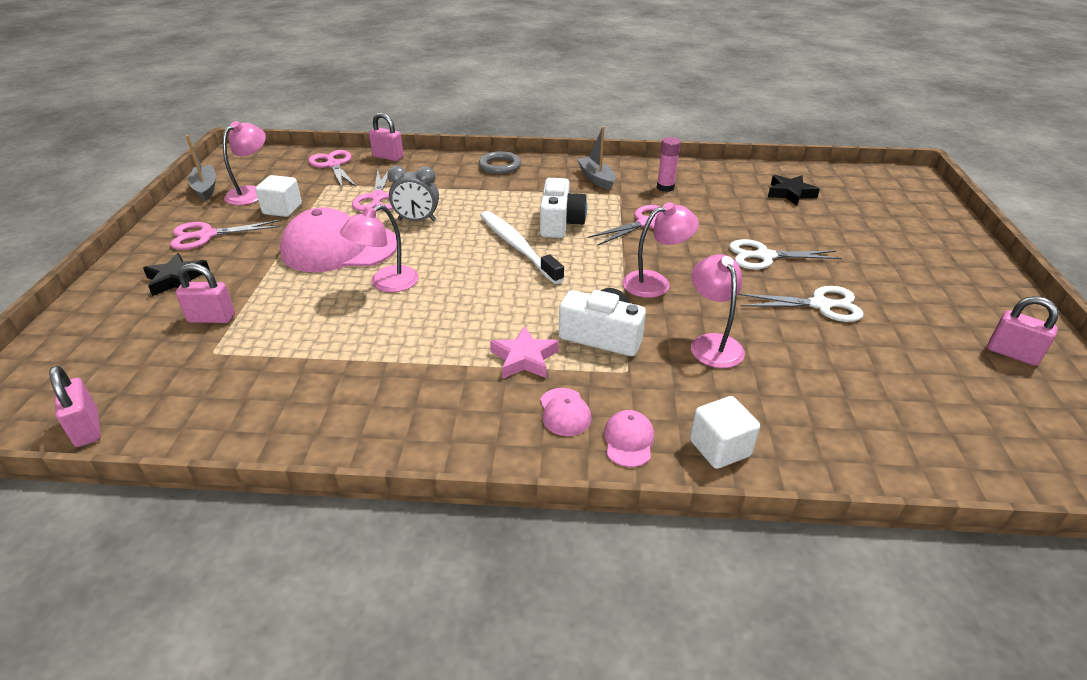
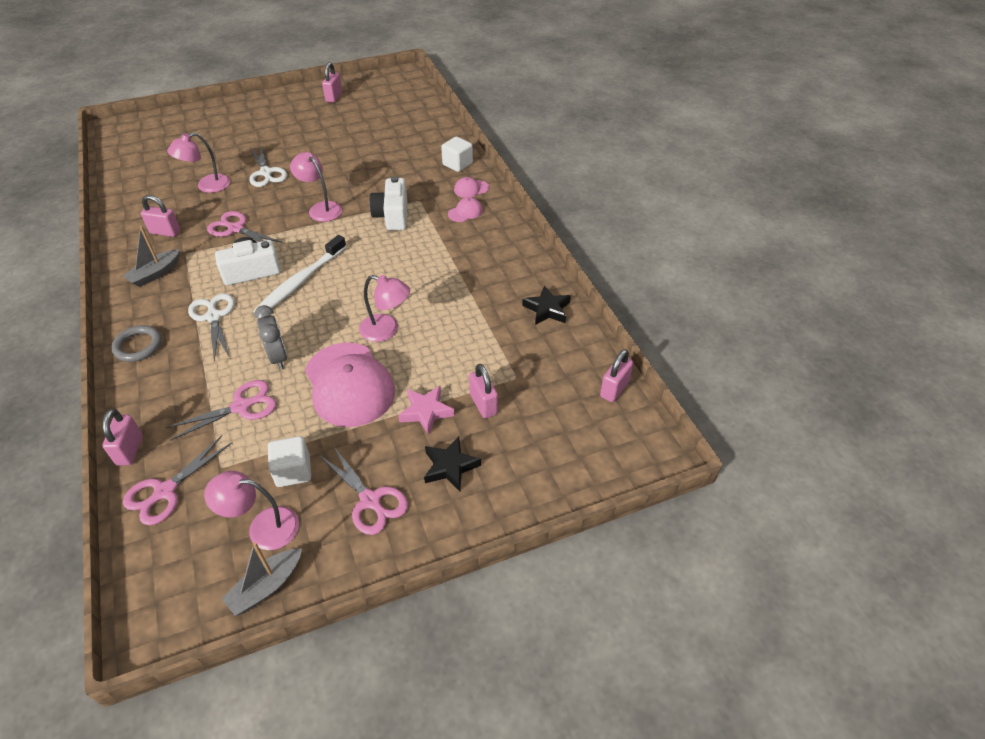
camera: 115 degrees left, 10 degrees up
(524, 358) = (431, 238): pink star -> pink star (426, 412)
(665, 187) = (165, 232): pink glue stick -> pink padlock
(712, 343) = (376, 178): pink lamp -> pink lamp (207, 186)
(790, 193) = (161, 173): black star -> black star (547, 309)
(820, 305) = (317, 149): white scissors -> white scissors (214, 317)

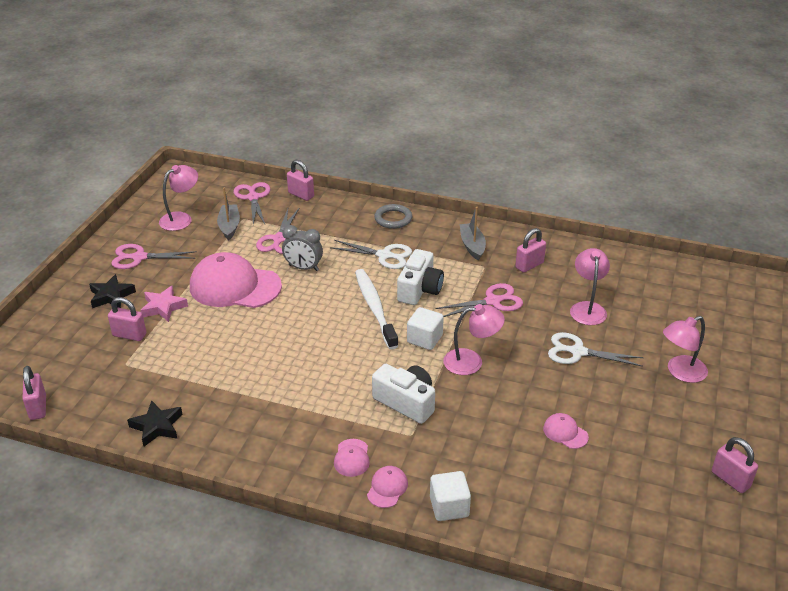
camera: 130 degrees right, 10 degrees down
(266, 586) = (147, 209): grey boat -> grey boat (229, 226)
(293, 471) = (201, 240): white cube -> white cube (424, 339)
(353, 151) = (565, 432): none -> pink cap
(386, 330) = (261, 326): pink lamp -> pink lamp (680, 372)

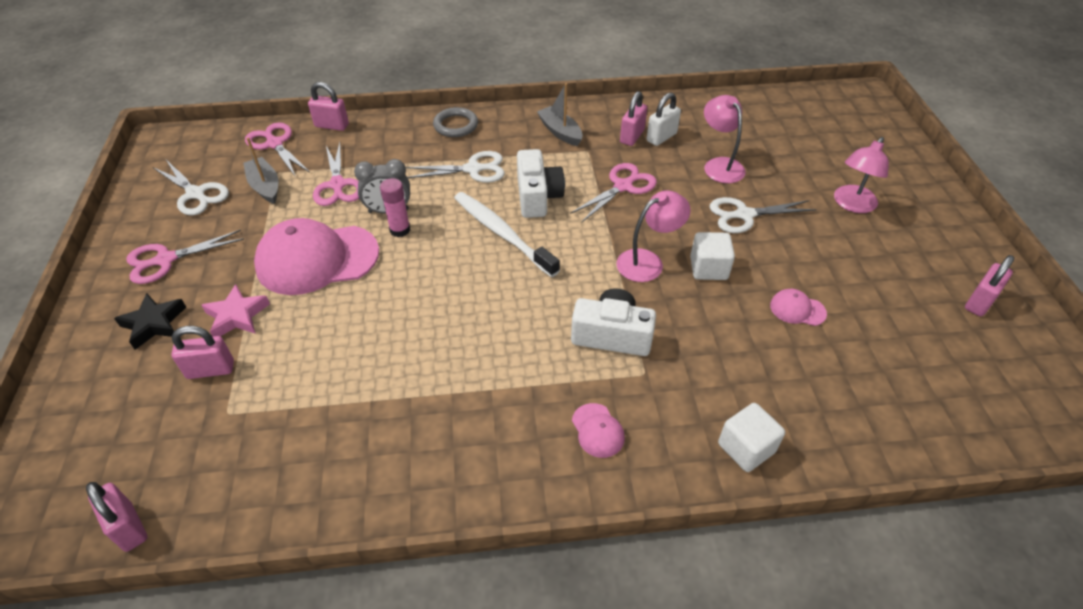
camera: 25 degrees left, 10 degrees up
(157, 426) = (324, 487): black star -> none
(181, 218) = (195, 194): pink lamp -> white scissors
(303, 283) = (400, 230): none -> pink glue stick
(387, 488) = (663, 453): pink cap -> none
(424, 339) = (581, 252): white cube -> white cube (708, 268)
(554, 273) = (661, 137): none -> white padlock
(730, 479) = (979, 302): pink padlock -> pink padlock turned 75 degrees counterclockwise

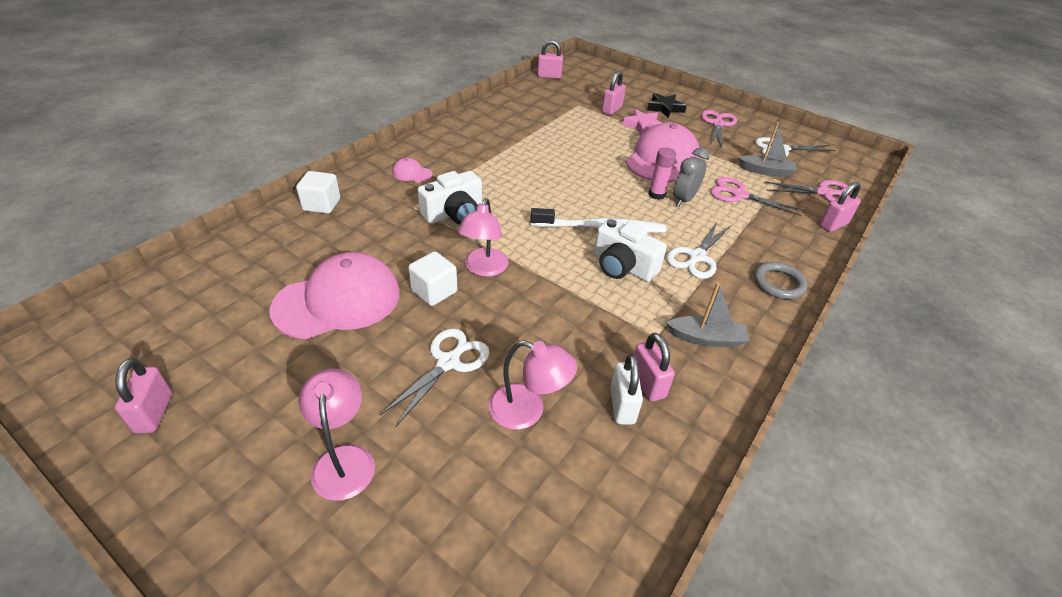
camera: 130 degrees right, 5 degrees down
(623, 186) = (579, 318): pink scissors -> none
(797, 309) = (338, 300): pink cap -> pink cap, size x2.35

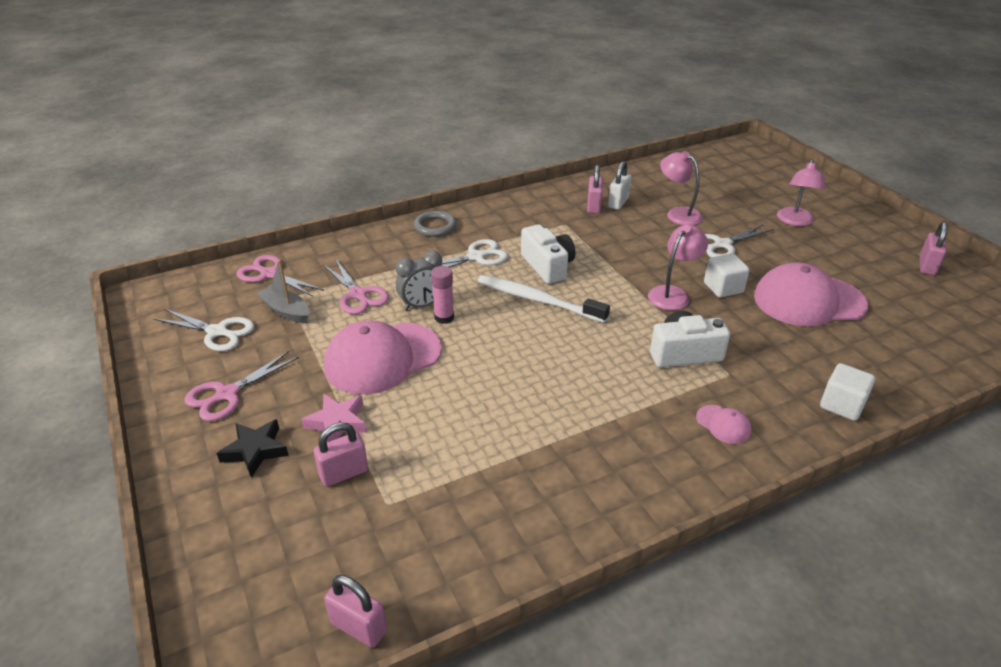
camera: 150 degrees left, 5 degrees down
(706, 338) = (531, 214): grey boat -> none
(833, 225) = (316, 249): pink padlock -> none

